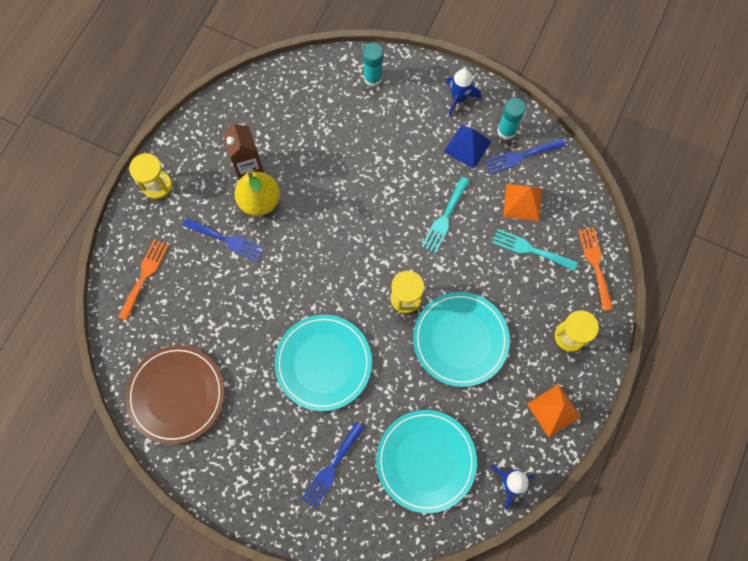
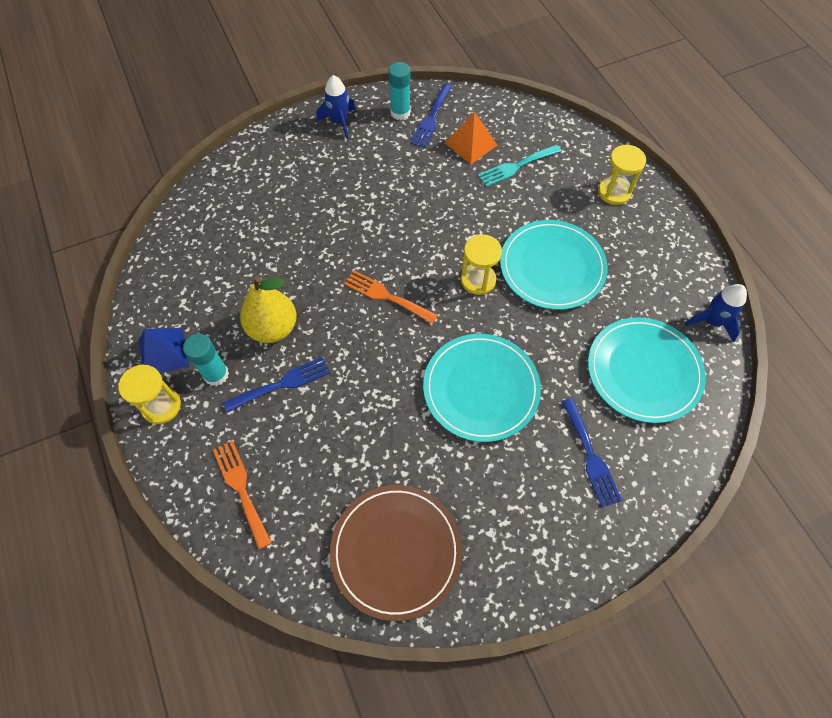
camera: 50 degrees left, 10 degrees down
(248, 166) = (230, 313): brown carton -> none
(373, 78) = (256, 164): turquoise glue stick -> turquoise glue stick (216, 374)
(445, 218) = (433, 202): turquoise fork -> none
(467, 146) = (386, 145): blue pyramid -> blue pyramid (163, 352)
(553, 410) = (670, 246): orange pyramid -> none
(595, 264) = (567, 136): orange fork -> orange fork (386, 296)

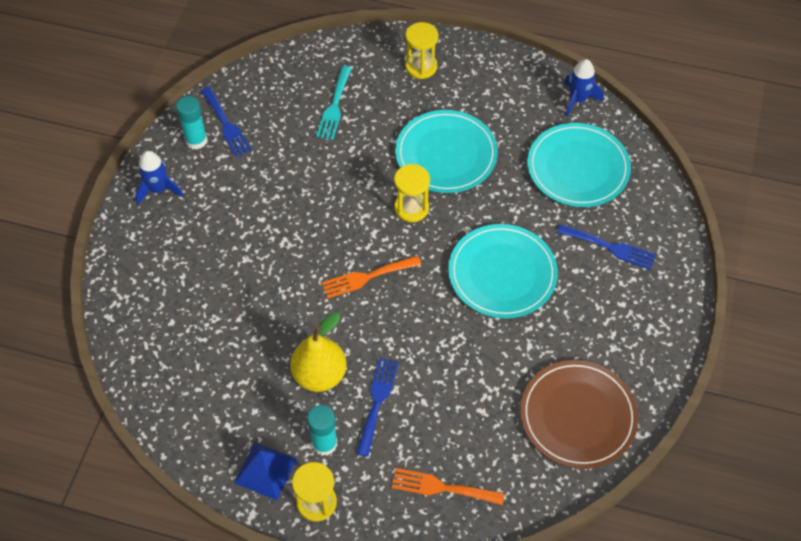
camera: 50 degrees left, 5 degrees down
(471, 144) = (281, 118): orange pyramid -> none

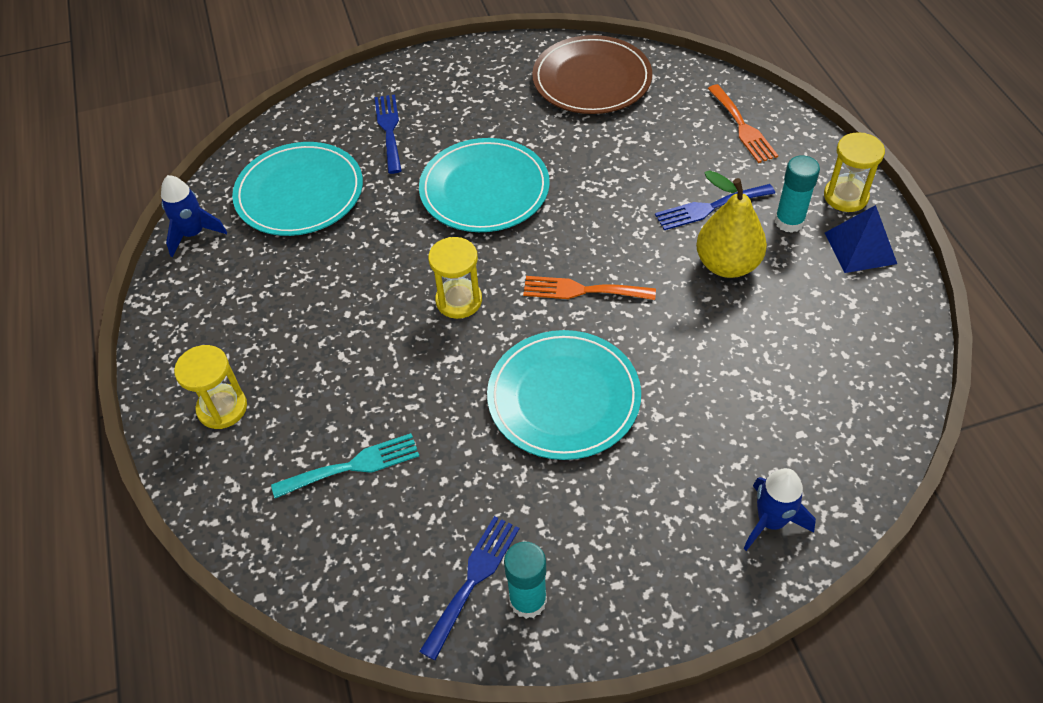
camera: 120 degrees left, 5 degrees down
(158, 189) = (643, 588): blue rocket -> blue rocket (771, 521)
(366, 277) = (582, 290): orange fork -> orange fork turned 150 degrees clockwise
(446, 154) = (357, 309): turquoise plate -> turquoise plate (563, 397)

